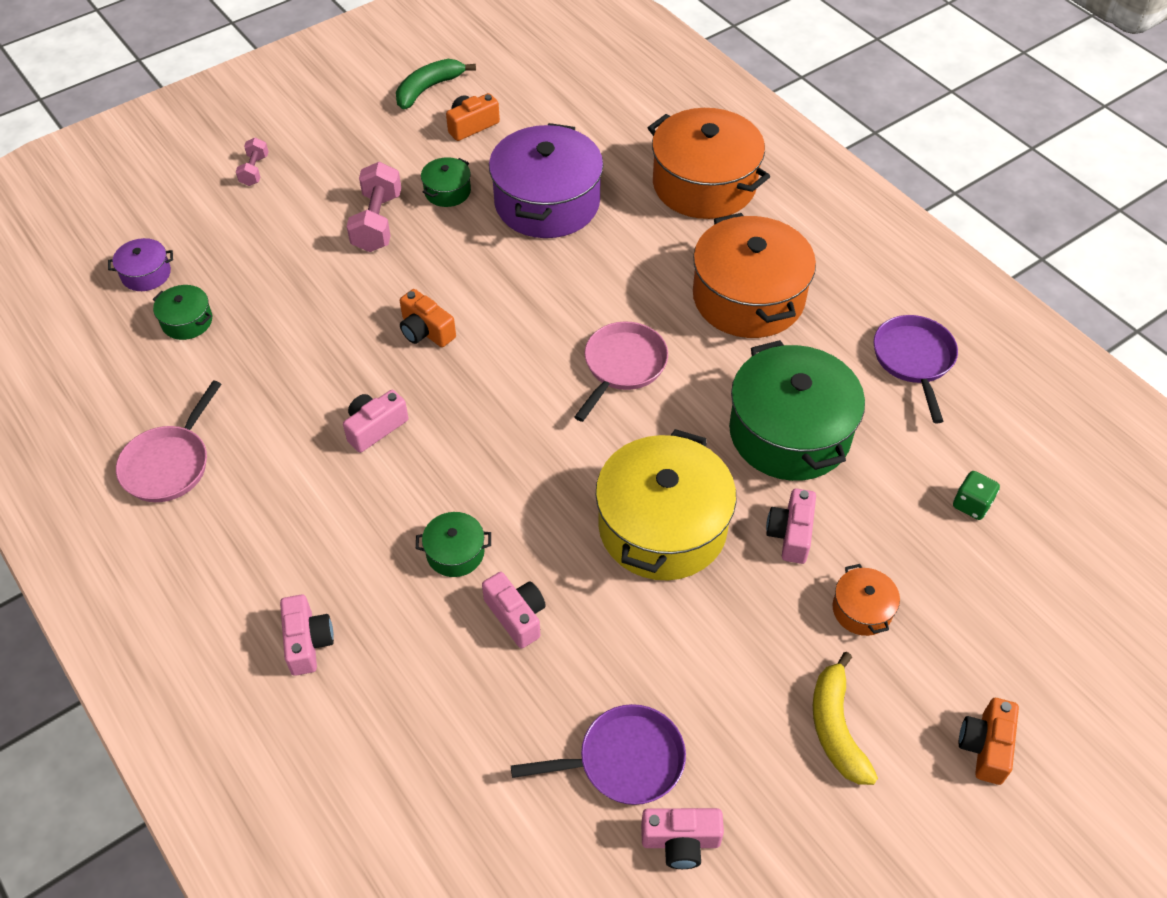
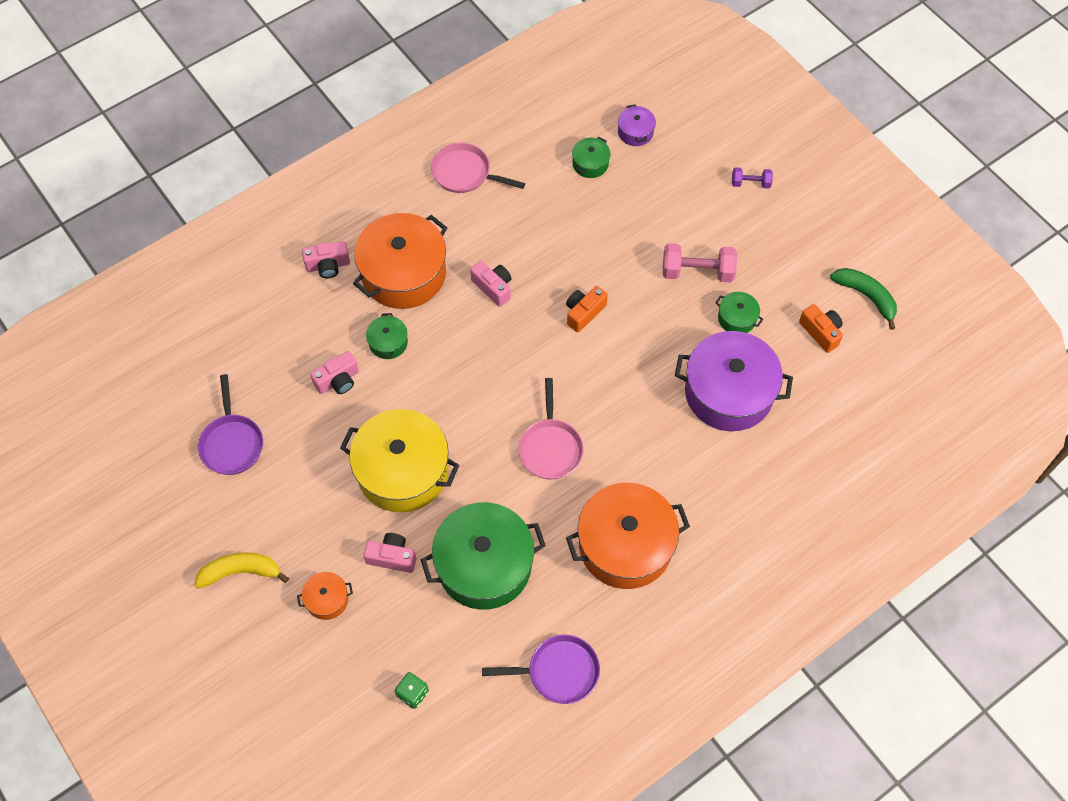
camera: 90 degrees right, 10 degrees up
(254, 170) = (750, 183): pink dumbbell -> purple dumbbell
(622, 366) = (550, 447): pink pan -> pink pan turned 60 degrees clockwise
(680, 841) = (177, 473): pink camera -> none
(704, 184) = (761, 518): orange pot -> orange pot (403, 273)
(985, 747) = (217, 667): orange camera -> none

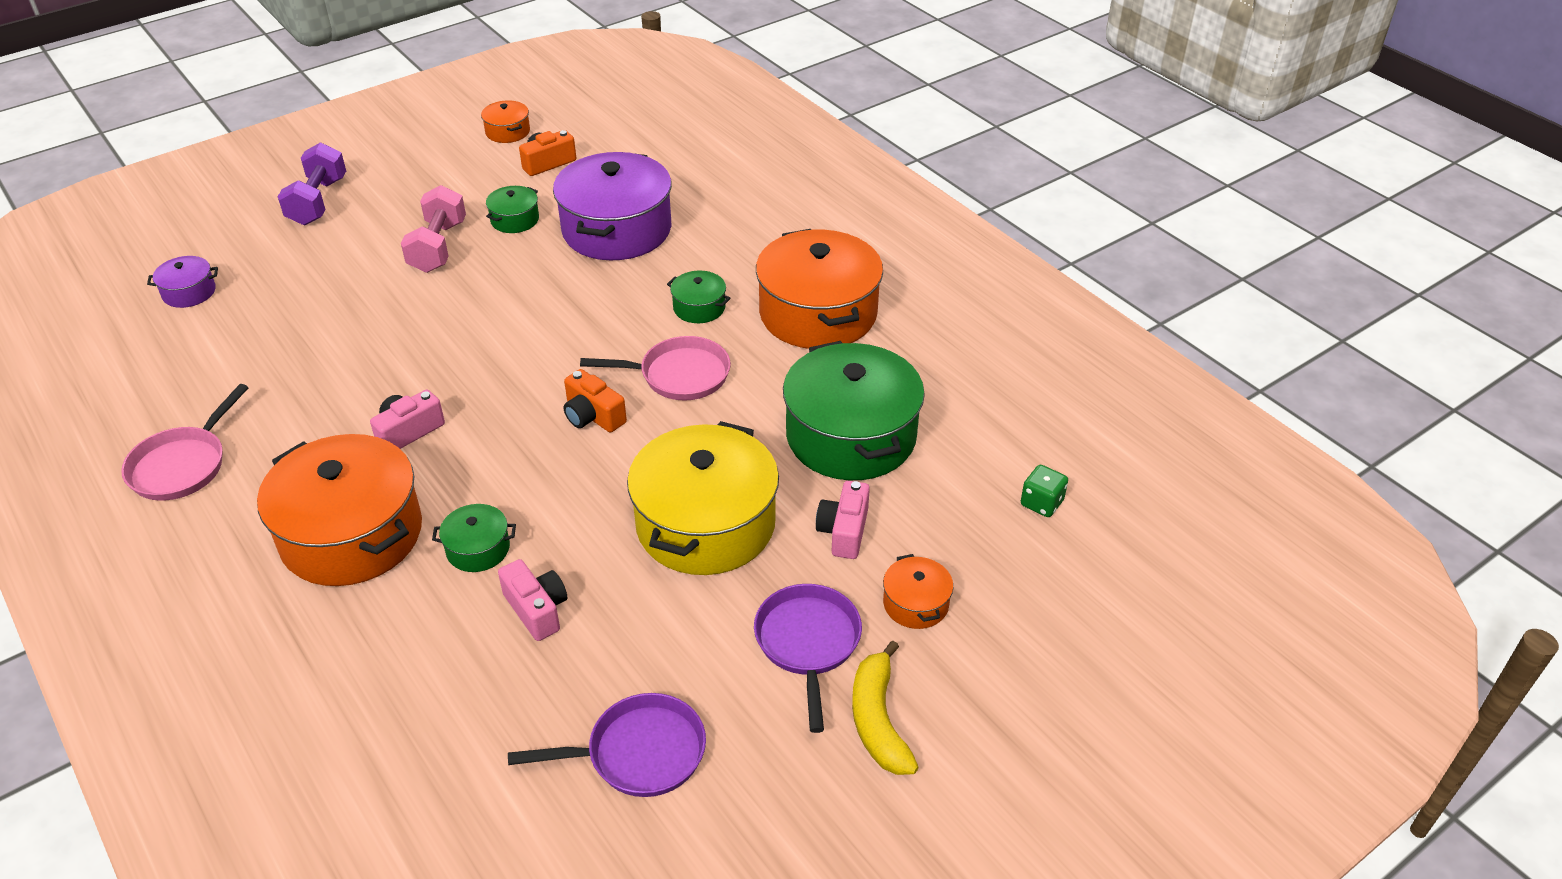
camera: 90 degrees left, 20 degrees down
(328, 265) = (304, 635): pink camera -> none
(558, 672) = (988, 369): purple pan -> purple pan (808, 643)
(584, 312) = (475, 343): orange camera -> orange camera (593, 416)
(590, 163) = (224, 335): green pot -> green pot (699, 308)
(750, 183) = (318, 202): purple dumbbell -> purple dumbbell, size x1.77
(866, 297) = (508, 132): green banana -> orange pot

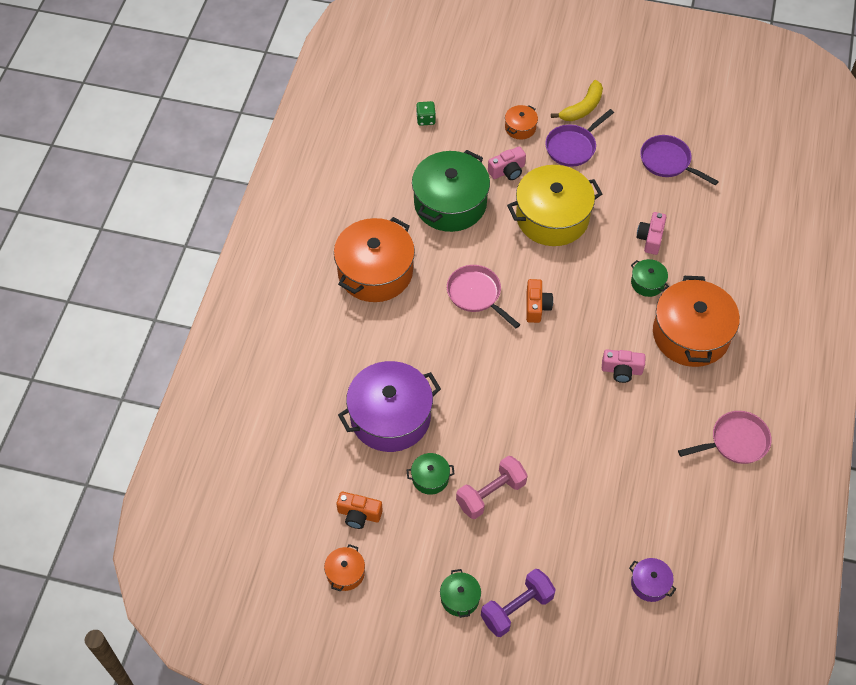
camera: 130 degrees left, 15 degrees up
(699, 308) = (419, 325): green pot -> green pot (460, 598)

